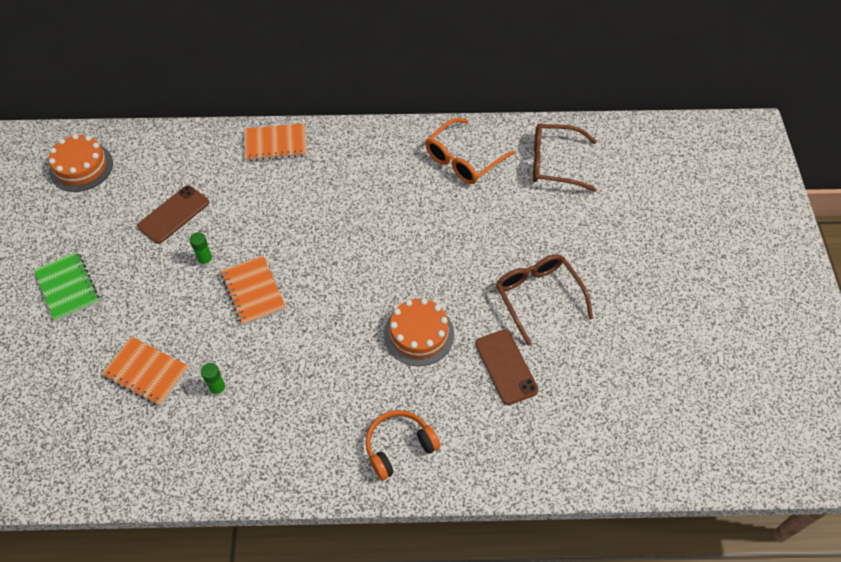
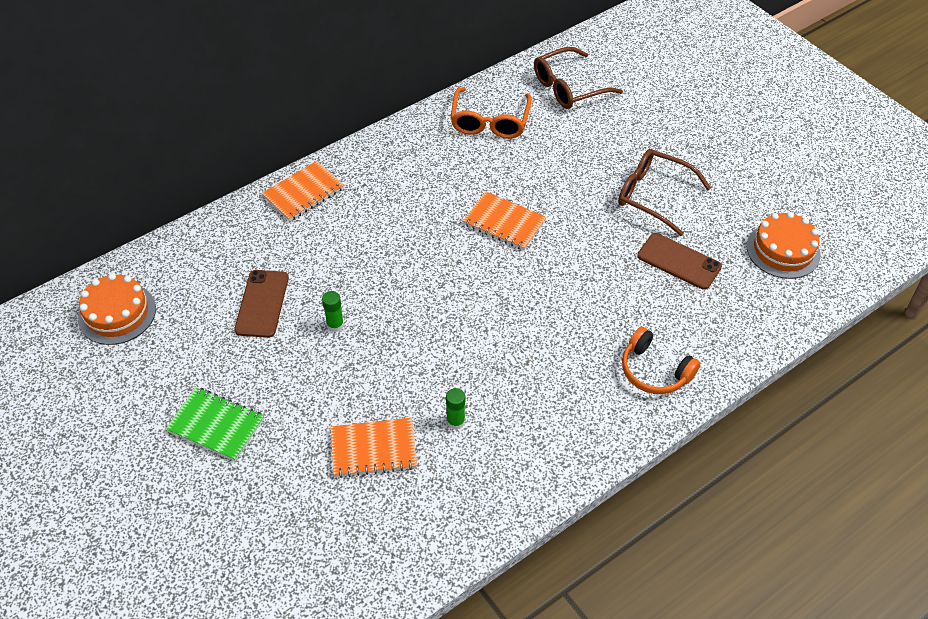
camera: 35 degrees left, 5 degrees down
(253, 291) = (407, 325): orange notebook -> orange notebook (504, 222)
(399, 447) = (654, 371): orange headphones -> orange headphones turned 75 degrees counterclockwise
(418, 334) = (586, 277): orange cake -> orange cake (783, 250)

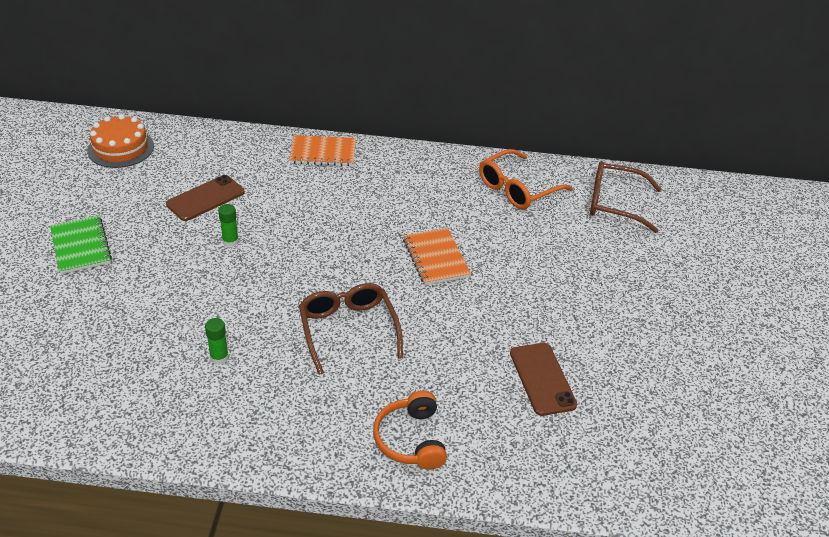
camera: 40 degrees right, 10 degrees down
(373, 449) = (145, 332): orange notebook -> none
(653, 195) = (585, 318): brown glasses -> brown glasses (348, 330)
(783, 250) = (653, 437): orange cake -> none

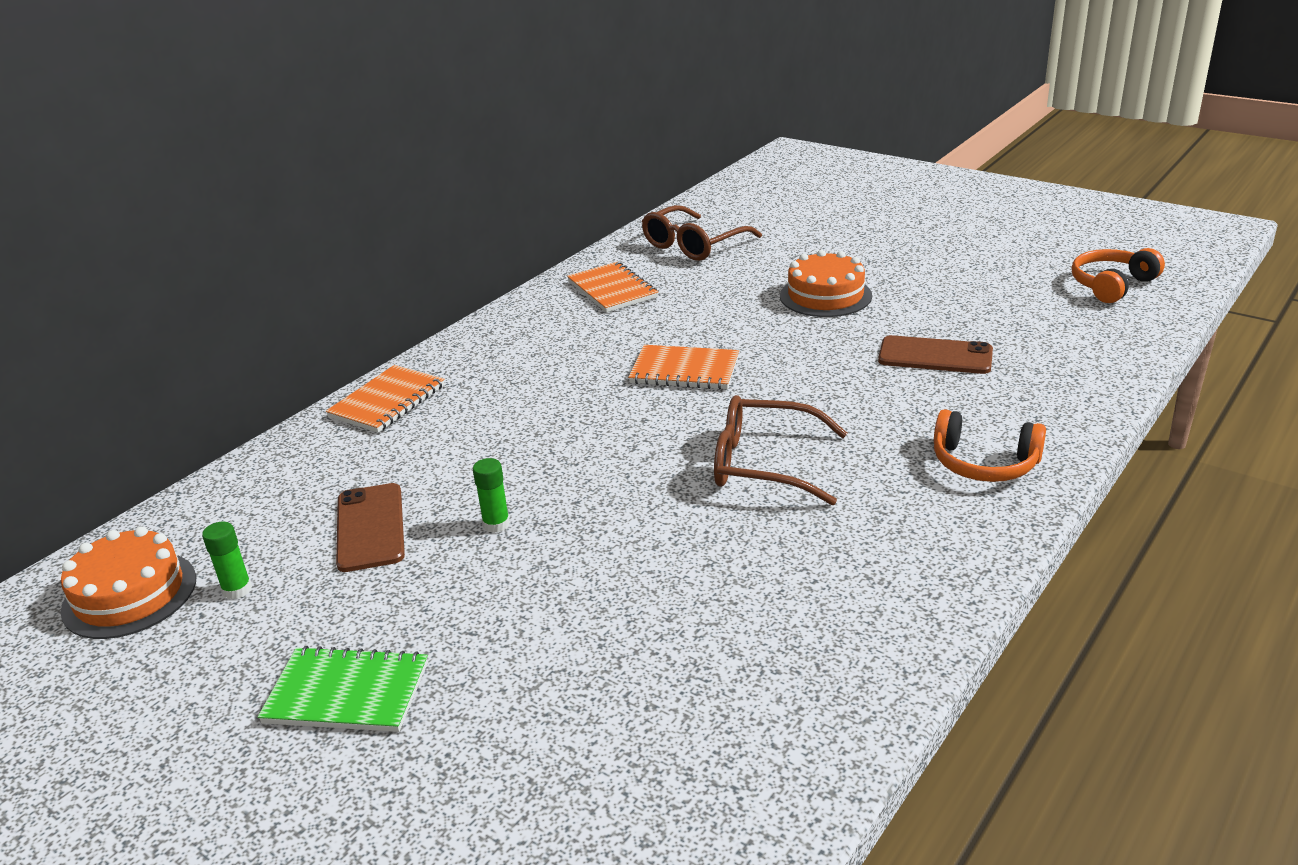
camera: 55 degrees left, 10 degrees down
(219, 357) = (739, 587): green glue stick -> green glue stick (237, 590)
(517, 189) = (612, 290): orange glasses -> orange notebook
(590, 295) = (825, 296): none -> orange cake
(750, 466) = (1112, 285): none -> orange headphones

